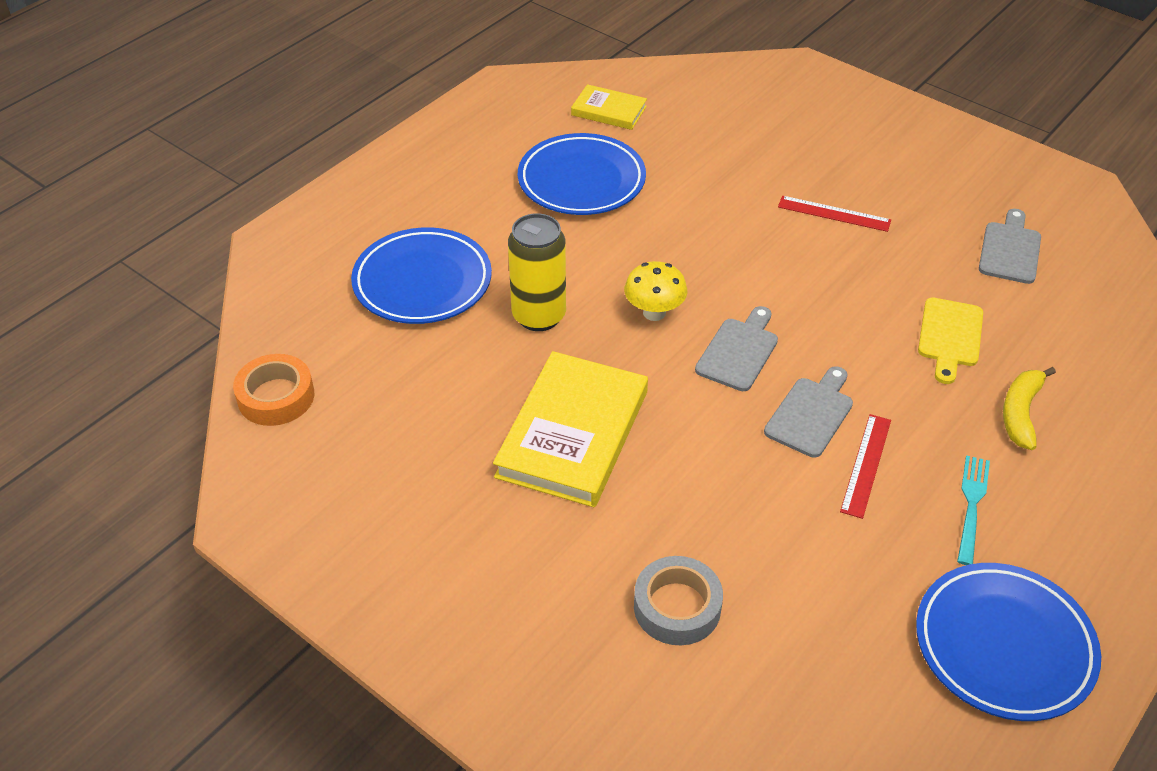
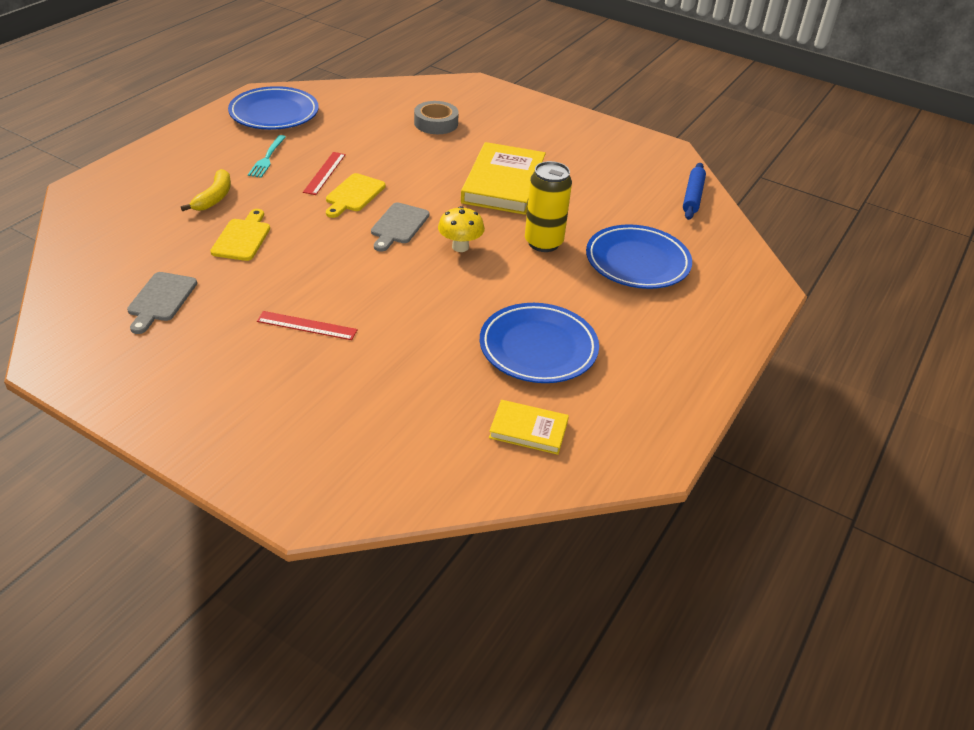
camera: 170 degrees right, 5 degrees down
(276, 397) = (693, 196): orange tape -> blue rolling pin
(811, 414) = (354, 195): grey cutting board -> yellow cutting board

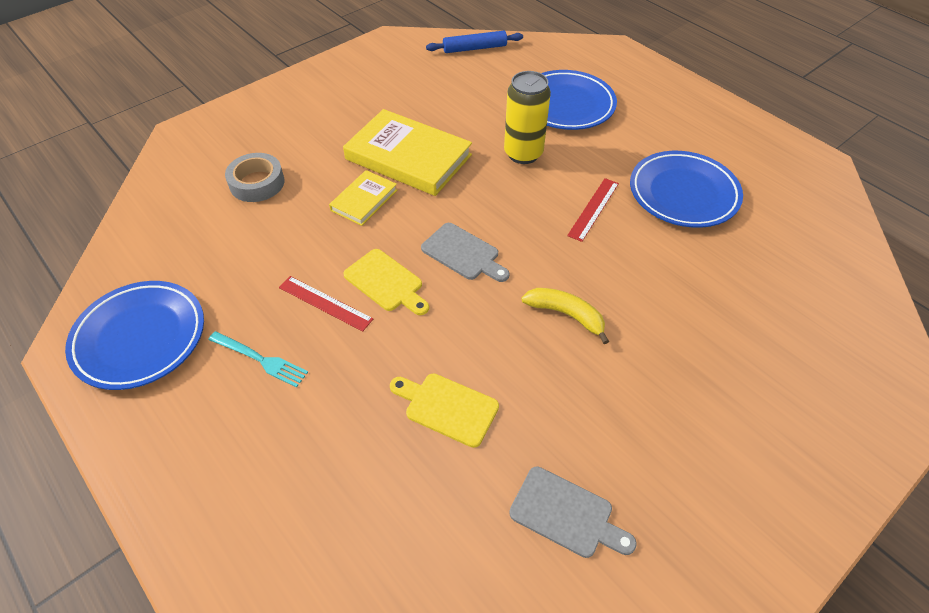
camera: 70 degrees left, 10 degrees up
(214, 197) = (339, 432): yellow banana -> yellow banana (566, 315)
(307, 325) = (635, 362): red ruler -> red ruler (593, 209)
(460, 247) = (516, 212): yellow mushroom -> none
(528, 430) = (791, 224): yellow book -> yellow book (364, 200)
(693, 196) = (475, 48): blue rolling pin -> blue rolling pin turned 45 degrees counterclockwise

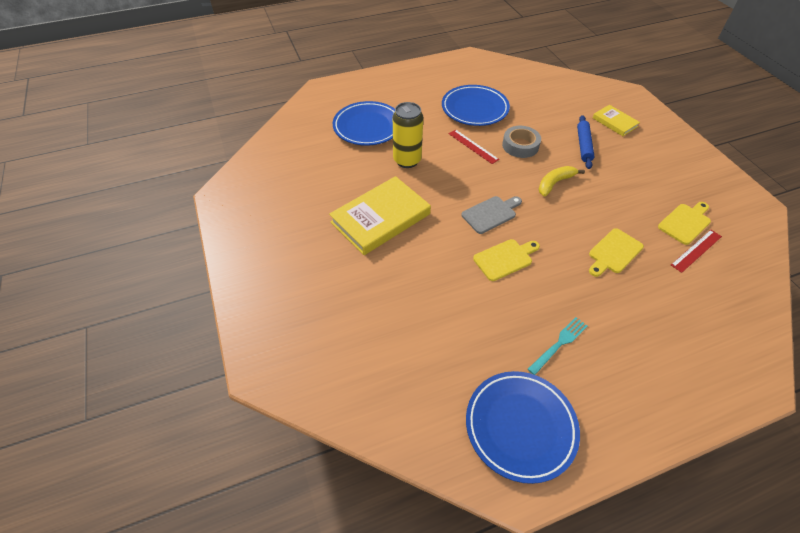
camera: 70 degrees left, 0 degrees up
(257, 183) = (365, 319): grey tape -> grey tape (520, 146)
(325, 303) = (515, 296): red ruler -> red ruler (696, 250)
(364, 200) = (417, 253): yellow book -> yellow book (614, 122)
(475, 48) = (270, 151): blue rolling pin -> blue rolling pin (583, 145)
(566, 514) = (685, 222): grey cutting board -> yellow cutting board

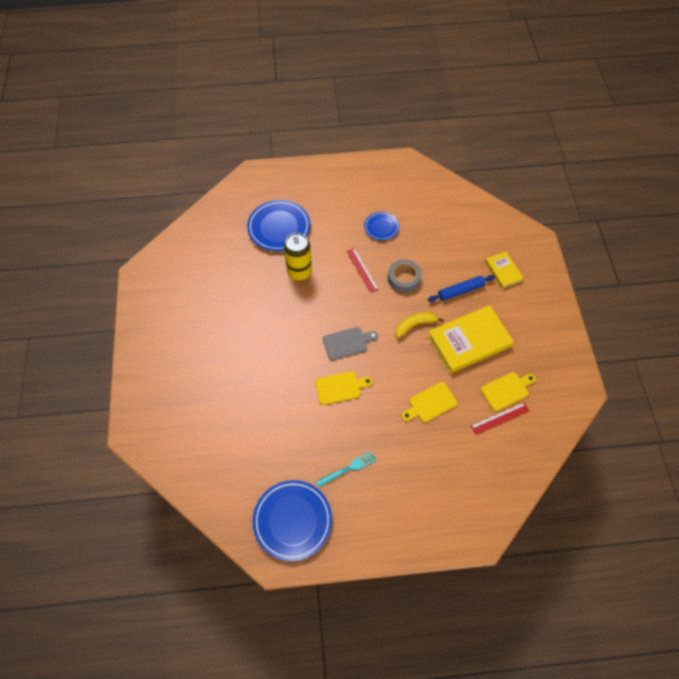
camera: 15 degrees right, 10 degrees up
(380, 218) = (257, 326): yellow book -> yellow book (469, 341)
(474, 109) = (381, 227): blue plate -> blue plate, size x0.56
(583, 145) = (460, 290): blue rolling pin -> blue rolling pin turned 45 degrees clockwise

